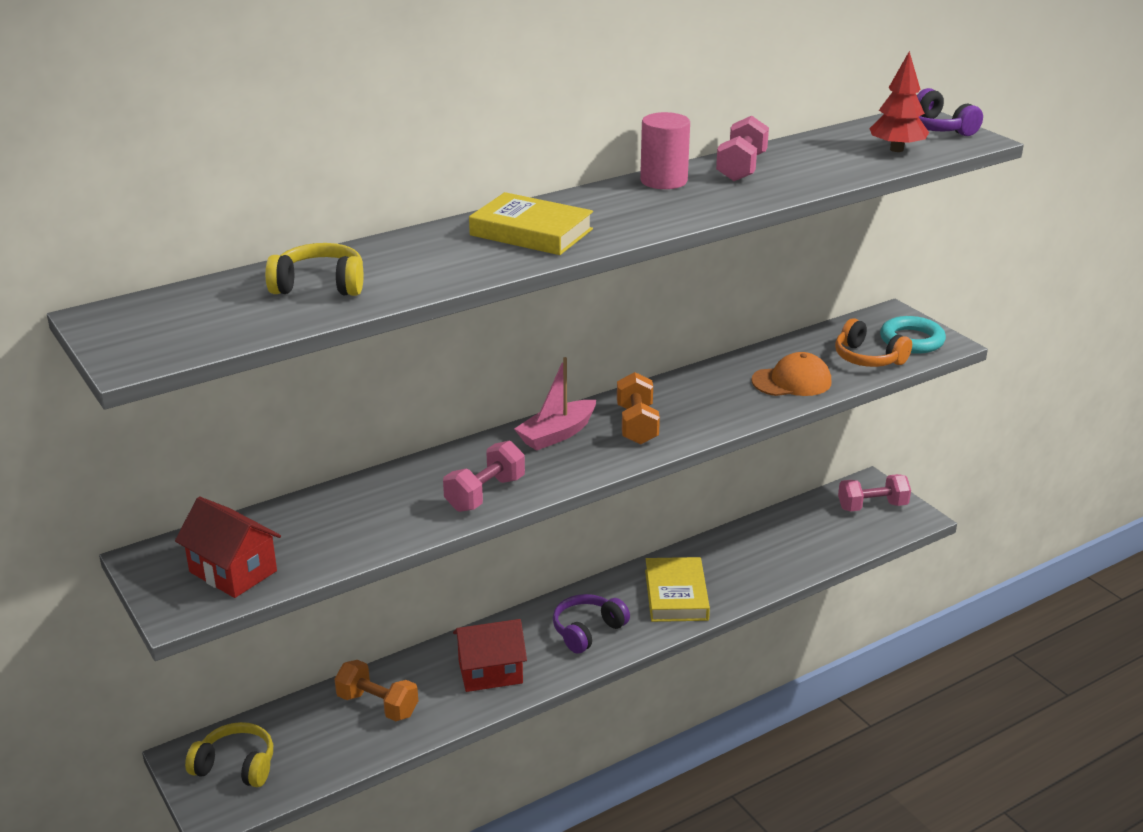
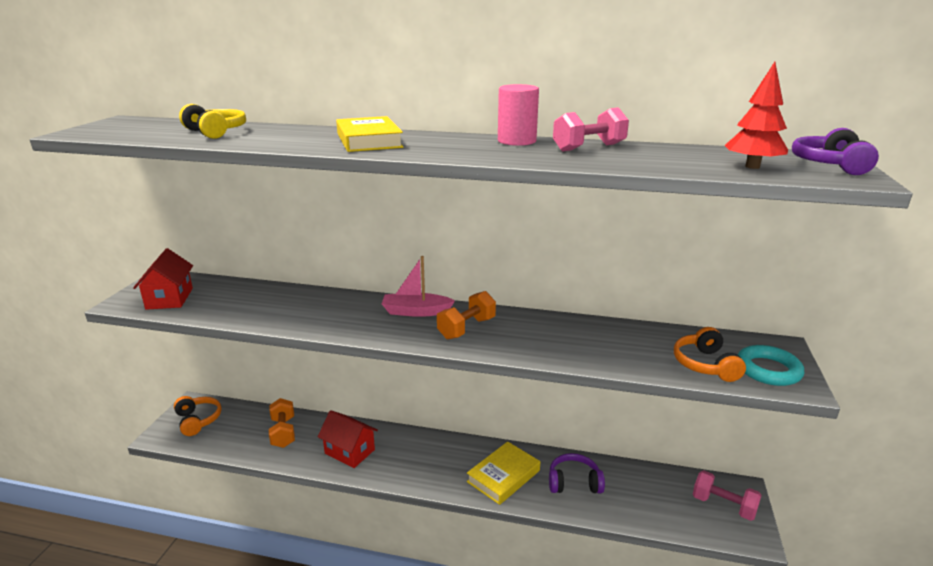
camera: 45 degrees right, 5 degrees down
(236, 766) = (198, 420): yellow headphones -> orange headphones
(485, 494) = (323, 322): pink dumbbell -> none
(587, 631) = (426, 463): purple headphones -> purple headphones (574, 482)
(792, 381) = (615, 352): orange cap -> none

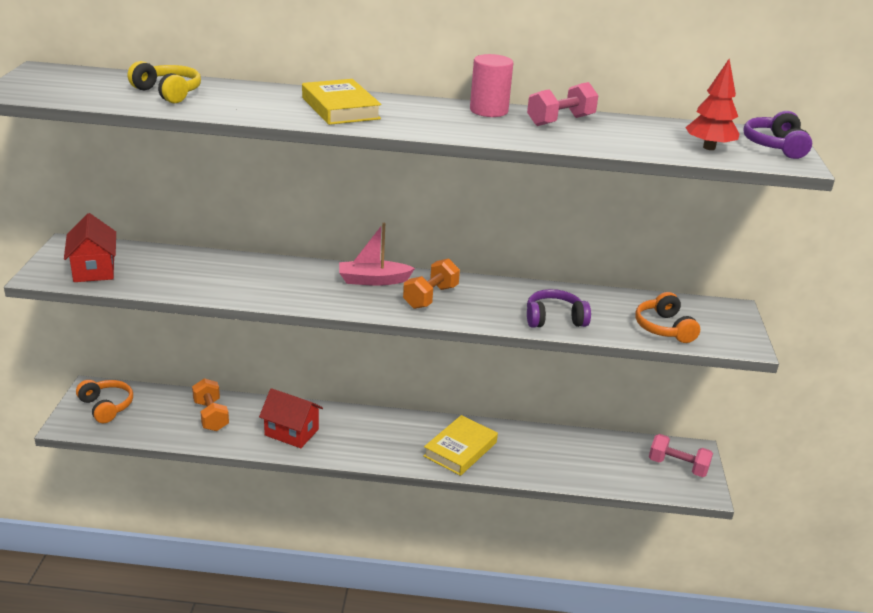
camera: 10 degrees left, 5 degrees up
(574, 482) = (532, 452): purple headphones -> purple headphones (554, 319)
(768, 370) = (720, 331): turquoise ring -> none

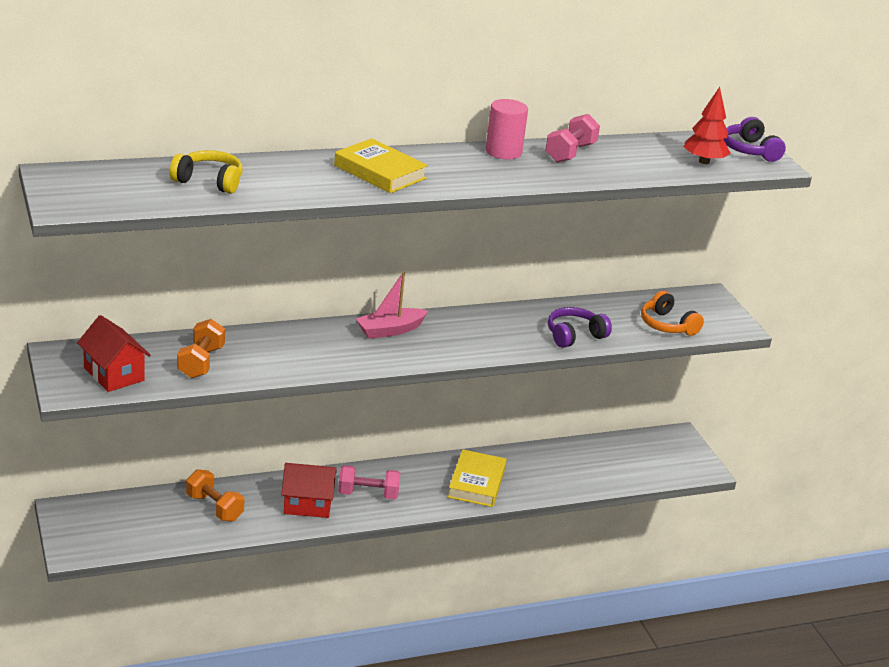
camera: 25 degrees left, 0 degrees up
(106, 406) = (97, 524): orange headphones -> none
(430, 297) = (454, 336): orange dumbbell -> orange dumbbell (201, 362)
(677, 466) = (671, 453): pink dumbbell -> pink dumbbell (368, 494)

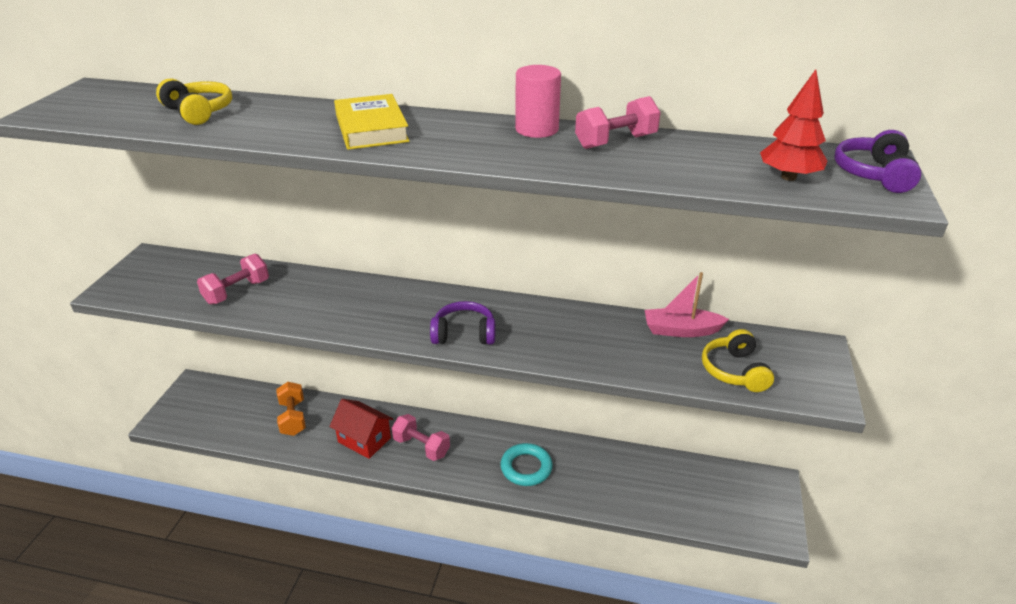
camera: 35 degrees right, 5 degrees up
(114, 374) = (161, 285): red house -> none
(201, 362) = (237, 292): orange dumbbell -> pink dumbbell
(390, 330) = (430, 302): pink boat -> pink boat (681, 330)
(476, 483) = (526, 468): yellow book -> turquoise ring
(574, 336) = (612, 355): purple headphones -> purple headphones (464, 334)
(667, 325) = (734, 371): orange headphones -> yellow headphones

